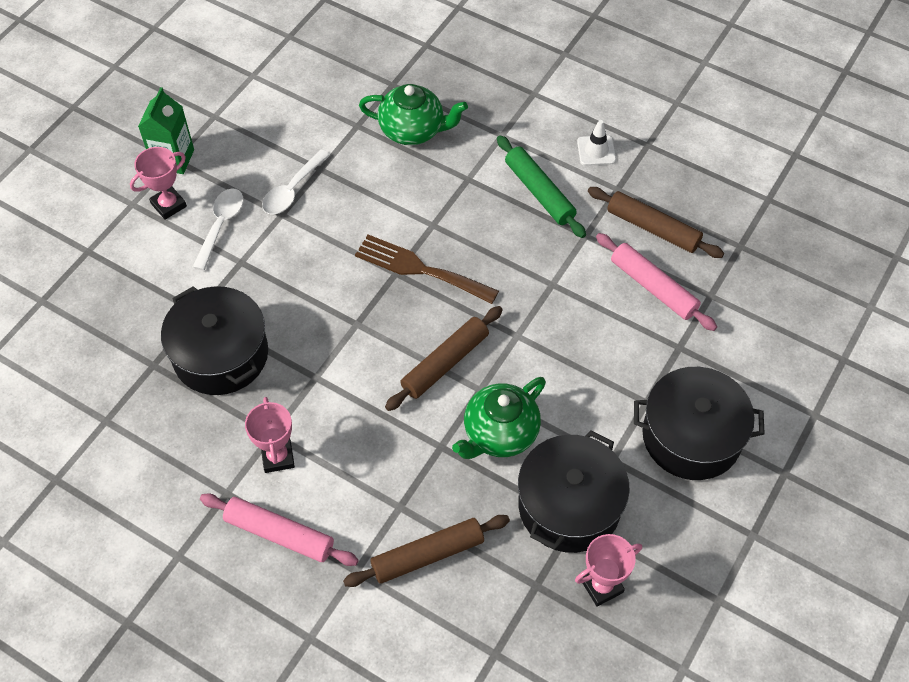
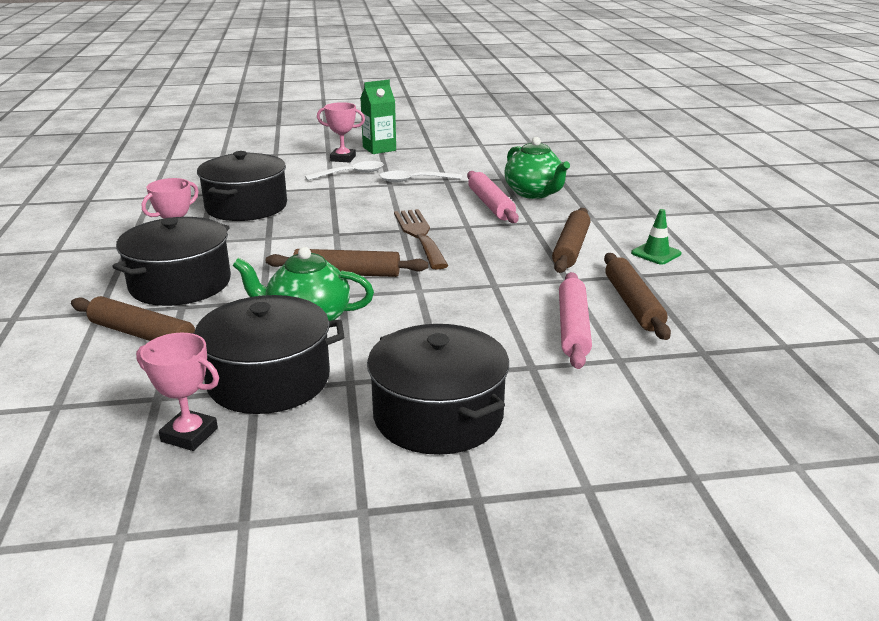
camera: 50 degrees right, 30 degrees down
(279, 534) = (108, 274): pink rolling pin -> pink rolling pin (491, 205)
(353, 488) = (180, 284): none -> black pot
(539, 192) = (570, 248): green rolling pin -> brown rolling pin
(596, 151) = (656, 253): white traffic cone -> green traffic cone

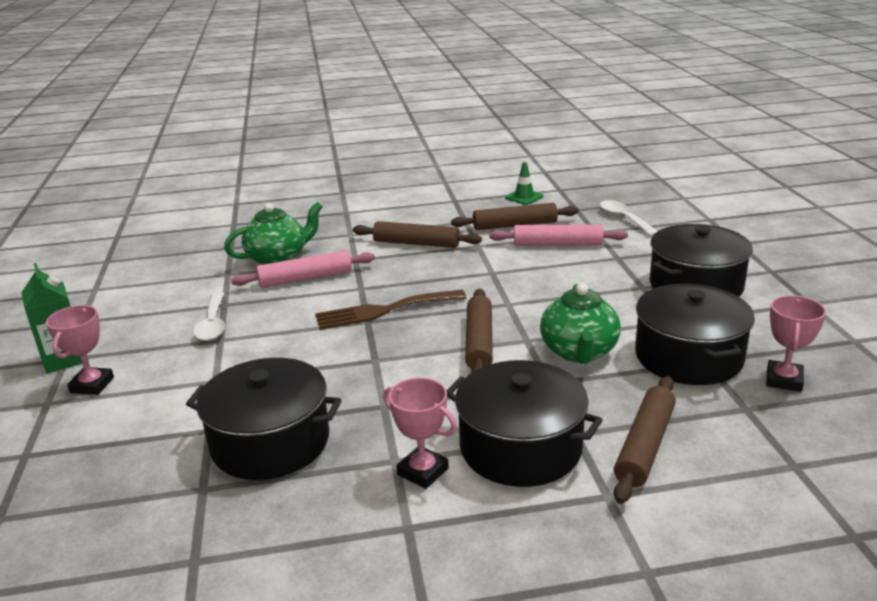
camera: 90 degrees left, 0 degrees up
(351, 174) = (166, 371): white spoon -> white spoon (624, 219)
(656, 253) = (426, 215): green traffic cone -> green traffic cone (524, 197)

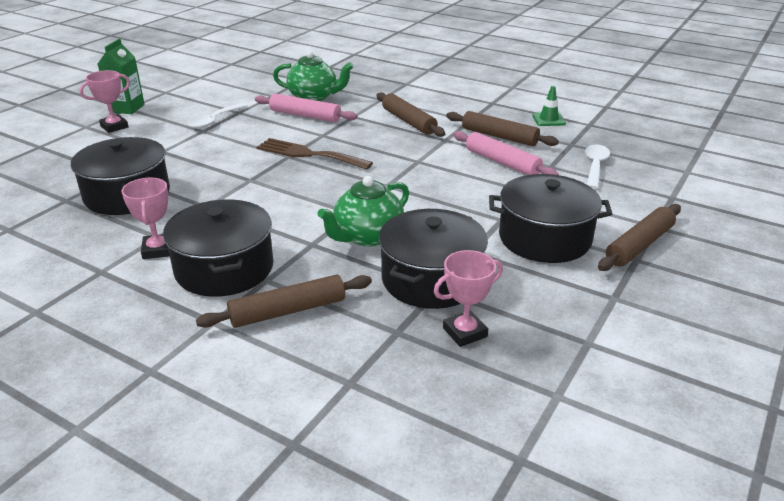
camera: 40 degrees right, 5 degrees up
(479, 342) = (322, 199): brown rolling pin -> brown rolling pin (639, 245)

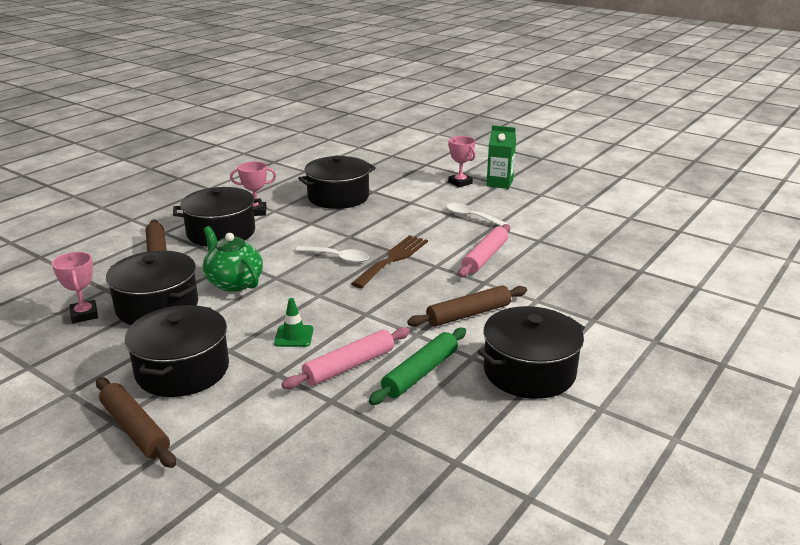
camera: 95 degrees right, 5 degrees down
(314, 97) = (536, 261): green teapot -> none
(481, 103) = (529, 371): none -> black pot
(499, 136) = (420, 373): brown rolling pin -> green rolling pin
(548, 119) = (473, 423): green traffic cone -> green traffic cone (294, 336)
(595, 166) = (320, 437): white spoon -> white spoon (337, 258)

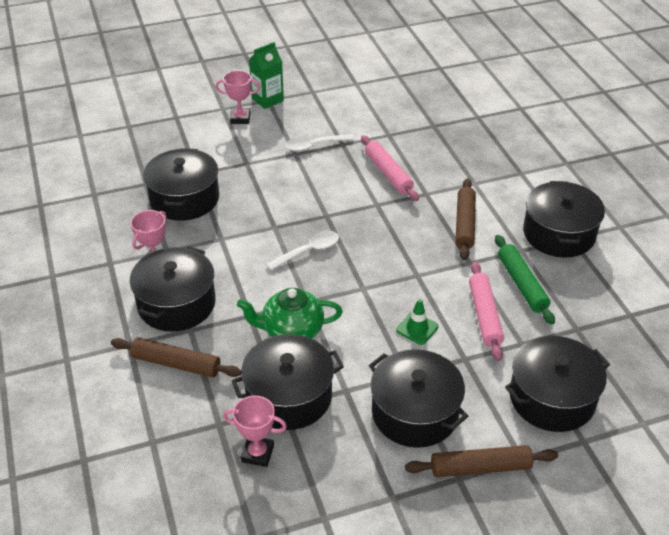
camera: 55 degrees left, 15 degrees up
(266, 445) = (552, 398): none -> black pot
(392, 259) = (343, 221): brown fork -> none

